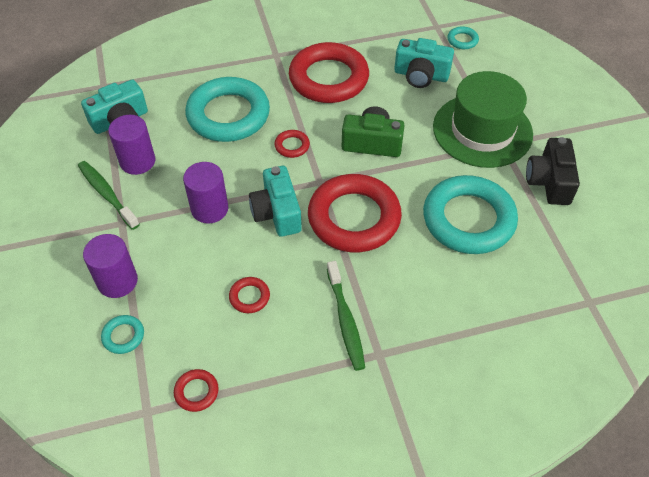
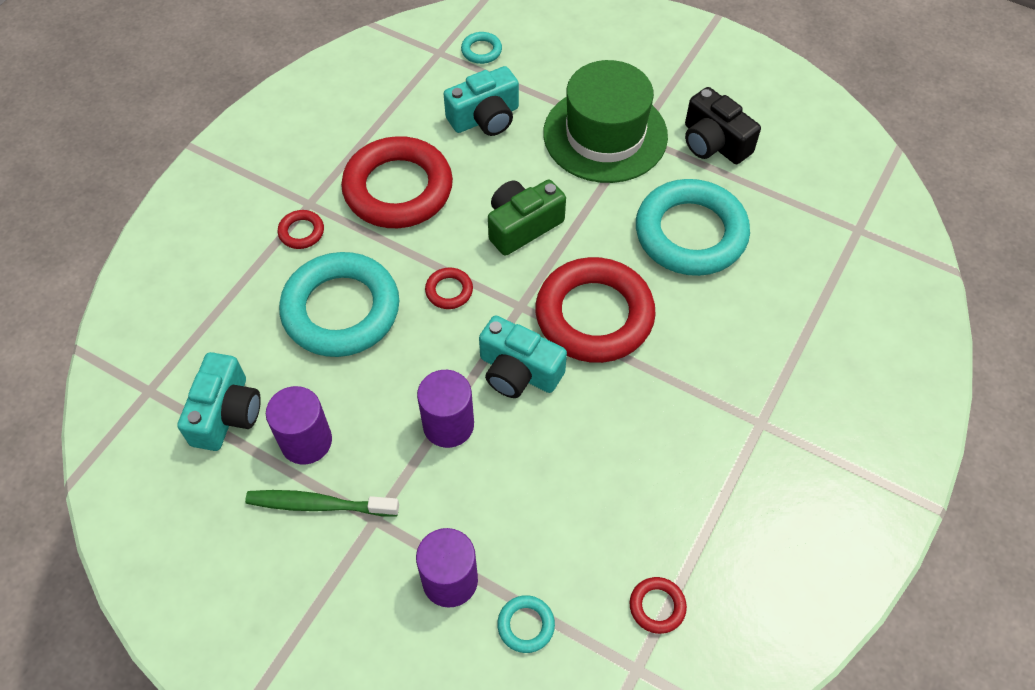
camera: 45 degrees left, 5 degrees up
(249, 297) = (594, 475): red ring -> red ring (301, 232)
(345, 320) = (700, 419): green toothbrush -> none

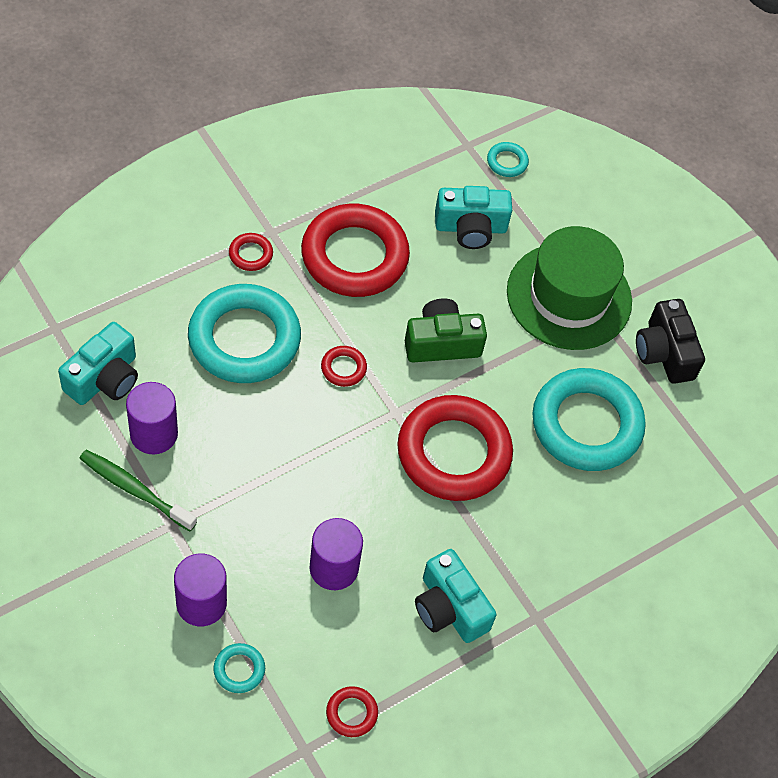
camera: 20 degrees right, 0 degrees up
(448, 425) = (274, 480): purple cylinder -> purple cylinder (334, 568)
(518, 371) = (359, 467): turquoise camera -> turquoise camera (449, 608)

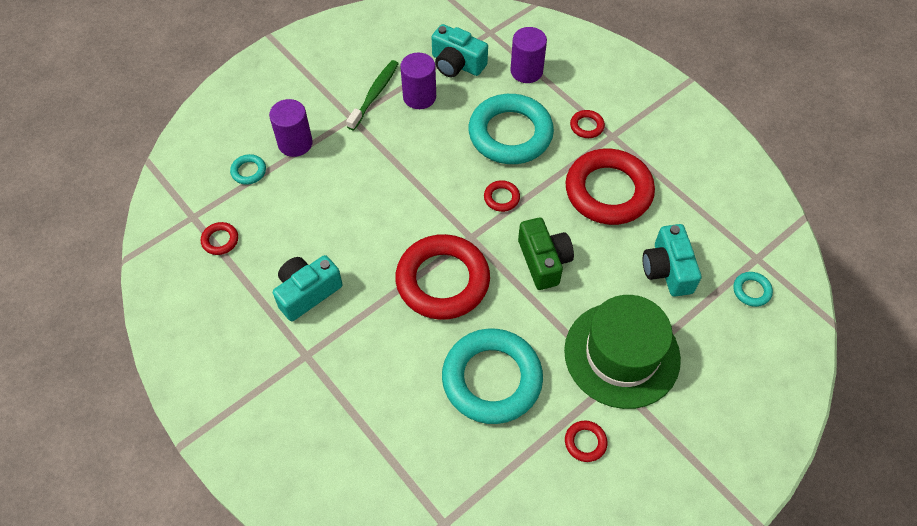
camera: 90 degrees right, 0 degrees up
(334, 568) = (331, 214): purple cylinder -> purple cylinder (526, 71)
(664, 353) = (585, 442): black camera -> red ring

